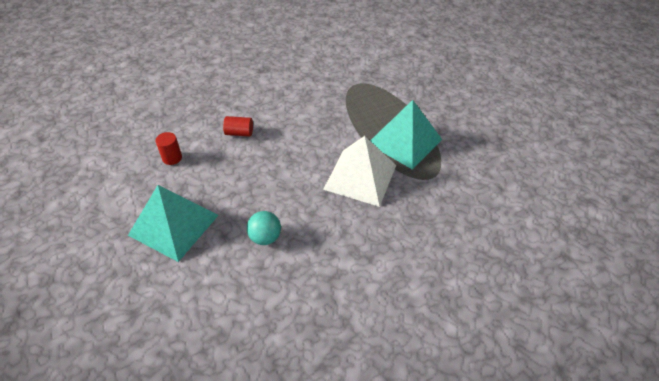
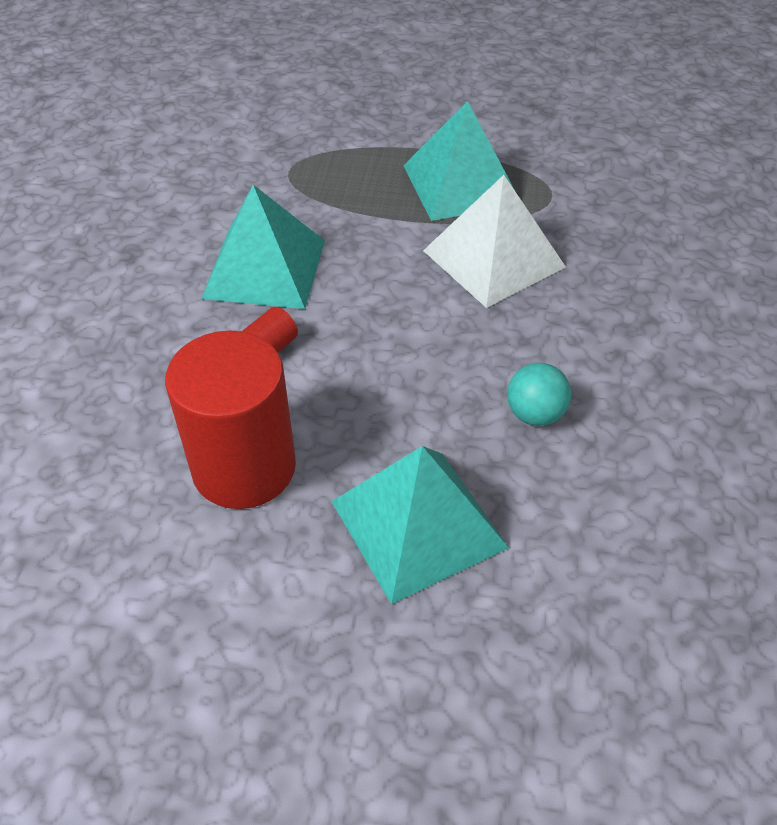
camera: 55 degrees left, 0 degrees up
(172, 158) = (244, 467): red cylinder -> red cylinder, size x2.41
(286, 108) = (265, 269): none -> turquoise pyramid

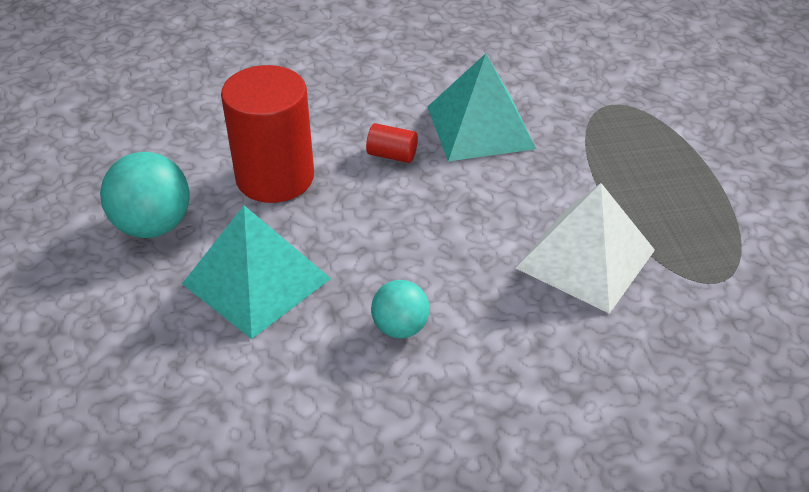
camera: 70 degrees right, 5 degrees down
(266, 619) = (153, 225): none -> turquoise ball
(461, 184) = (679, 212): turquoise pyramid -> none

